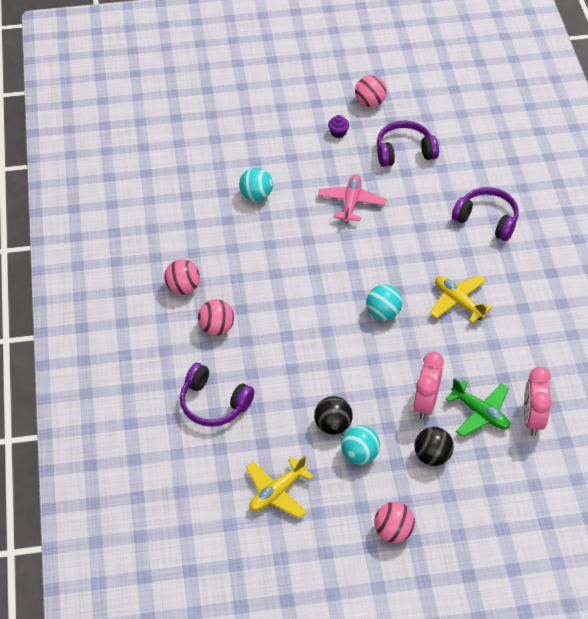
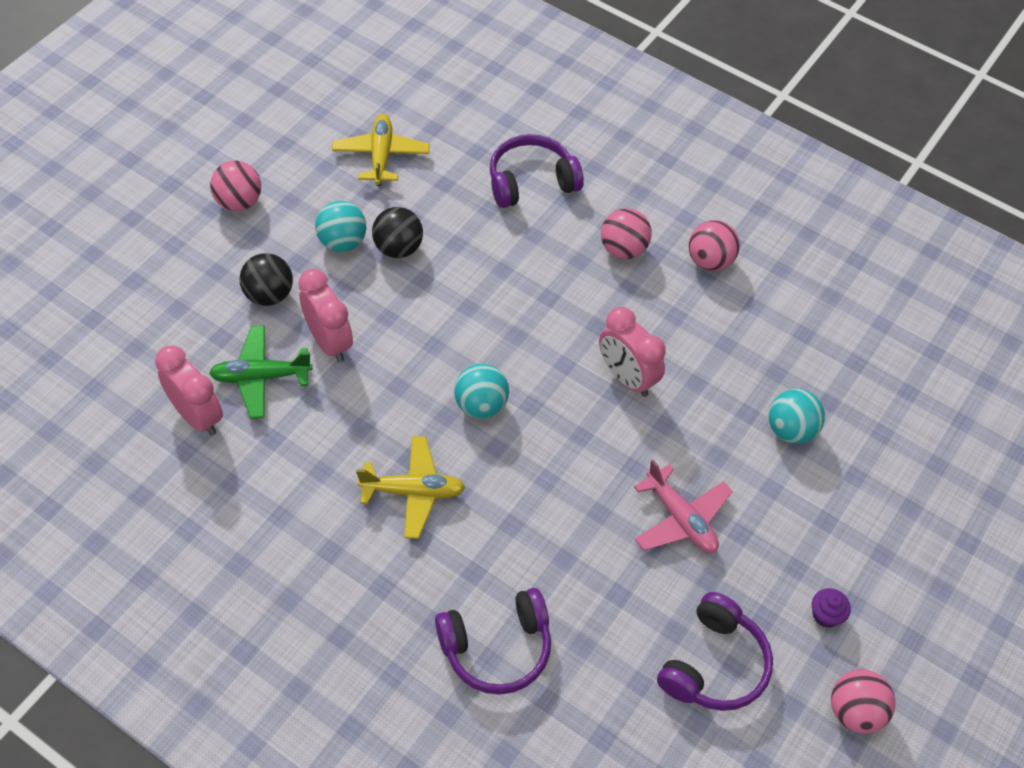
camera: 130 degrees right, 5 degrees up
(298, 271) = (626, 377): none -> pink clock

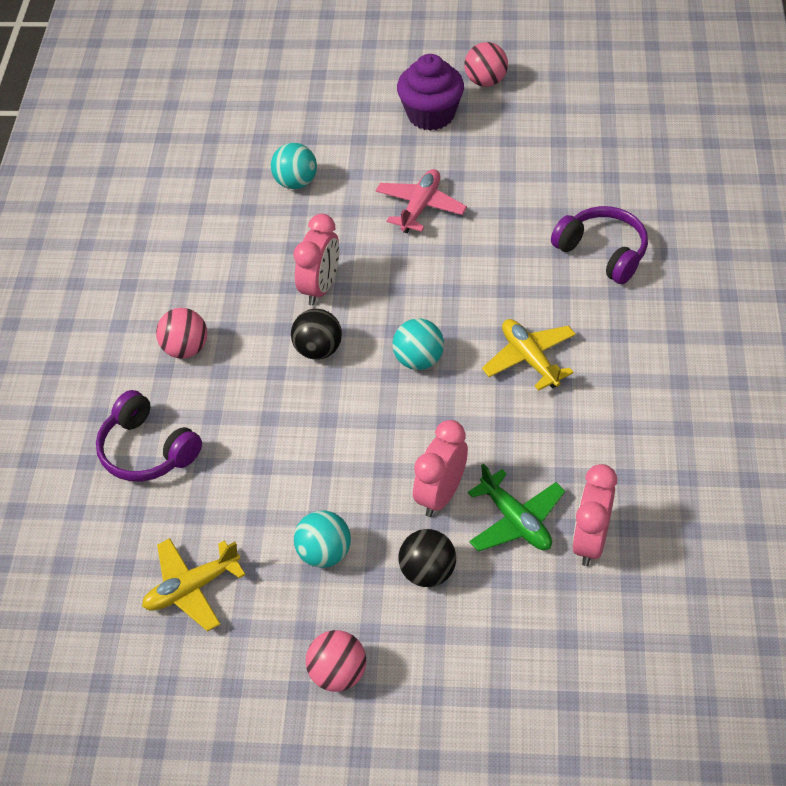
camera: 115 degrees left, 5 degrees down
(398, 248) = (300, 506): black ball -> black ball (318, 350)
(710, 261) = (159, 290): pink ball -> none
(714, 665) = (513, 149): purple headphones -> none
(826, 615) = (431, 115): purple cupcake -> purple cupcake, size x2.29

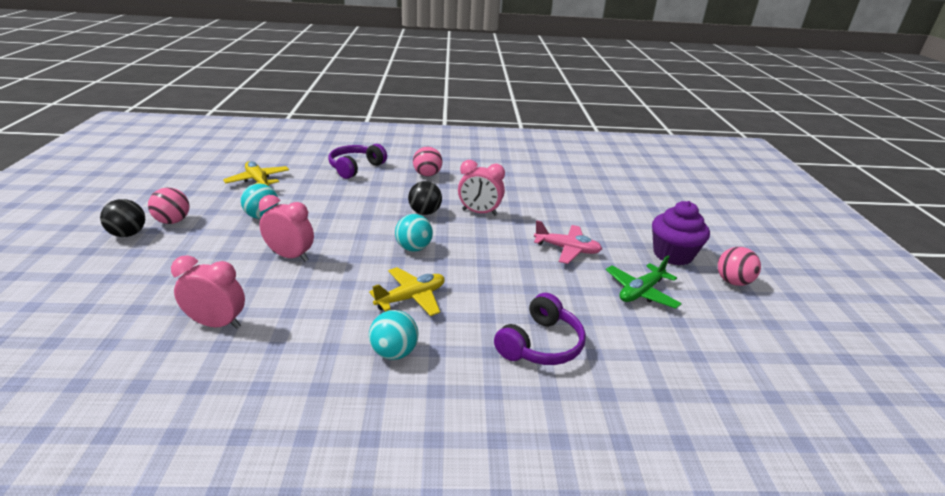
camera: 80 degrees right, 20 degrees down
(295, 182) = (574, 203): turquoise ball -> turquoise ball (394, 352)
(428, 572) = (228, 251): black ball -> black ball (128, 234)
(516, 521) = (254, 287): green plane -> green plane (641, 292)

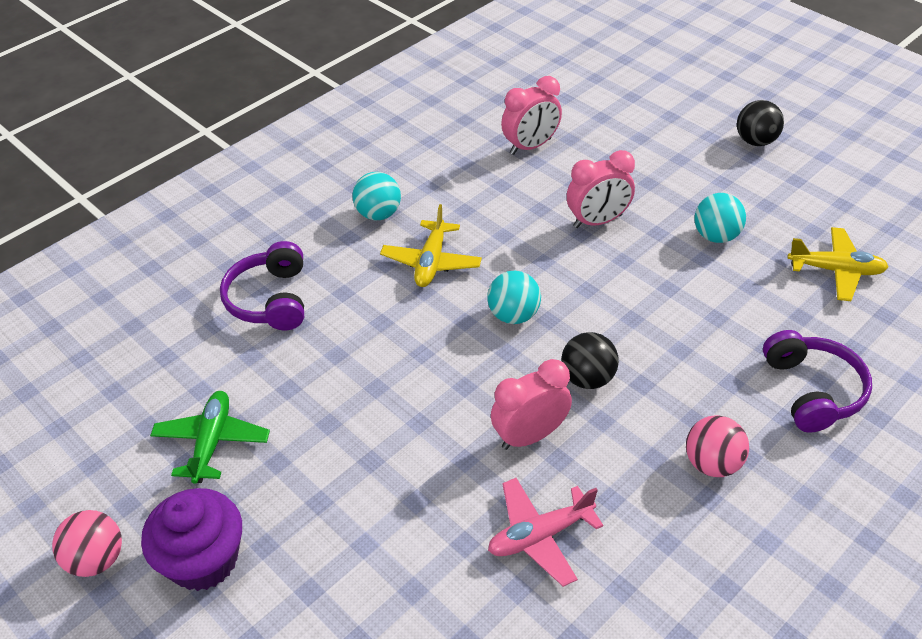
camera: 140 degrees right, 15 degrees up
(173, 221) = (762, 173): pink ball -> none
(567, 249) = (351, 452): pink plane -> pink plane (540, 536)

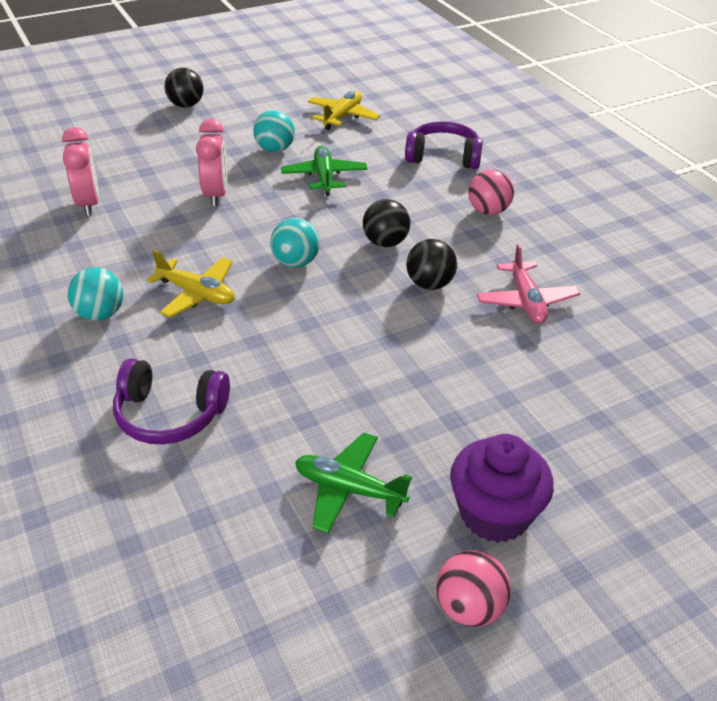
camera: 75 degrees left, 5 degrees down
(529, 436) = (429, 284): pink clock -> black ball
(686, 292) = (324, 177): none -> green plane

